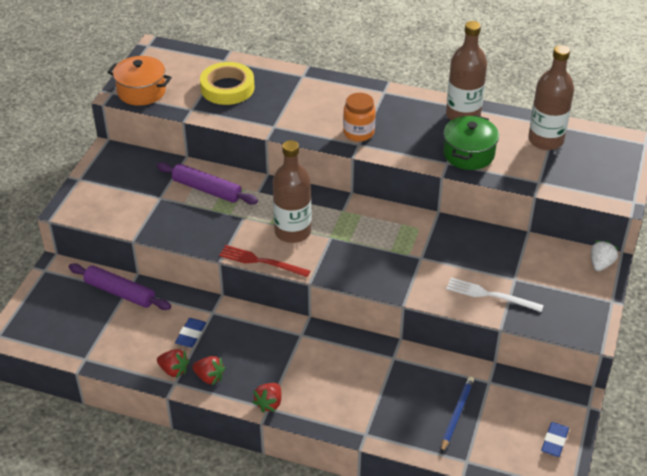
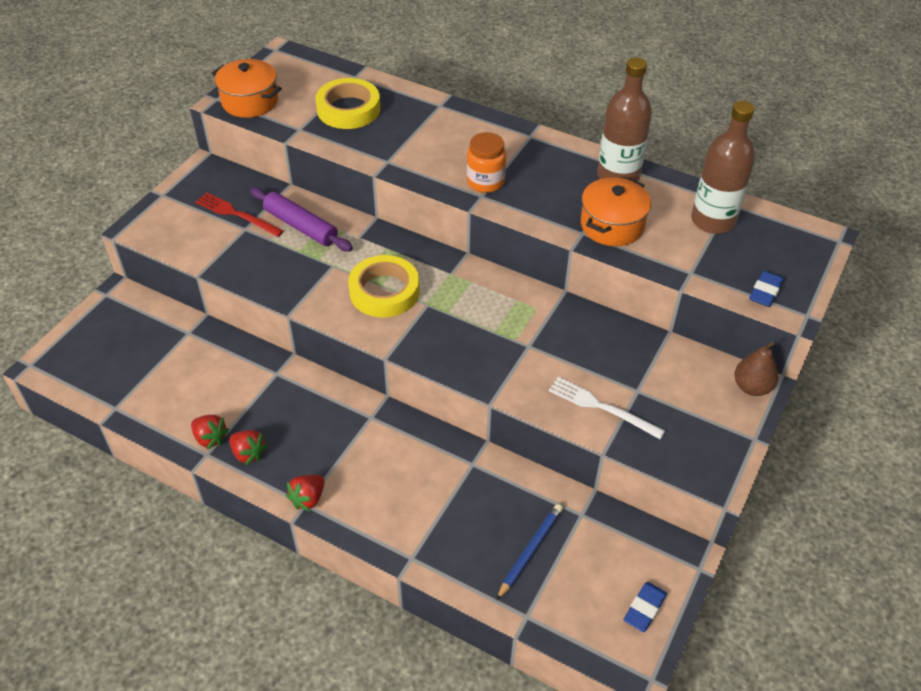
camera: 10 degrees right, 5 degrees up
(120, 292) = (180, 334): purple rolling pin -> none
(191, 335) = (243, 397): blue eraser -> blue eraser (765, 292)
(261, 261) = (336, 323): red fork -> red fork (236, 214)
(292, 232) = (384, 291): brown bottle -> yellow tape
(468, 154) = (612, 225): green pot -> orange pot
(600, 264) = (751, 387): white strawberry -> brown pear

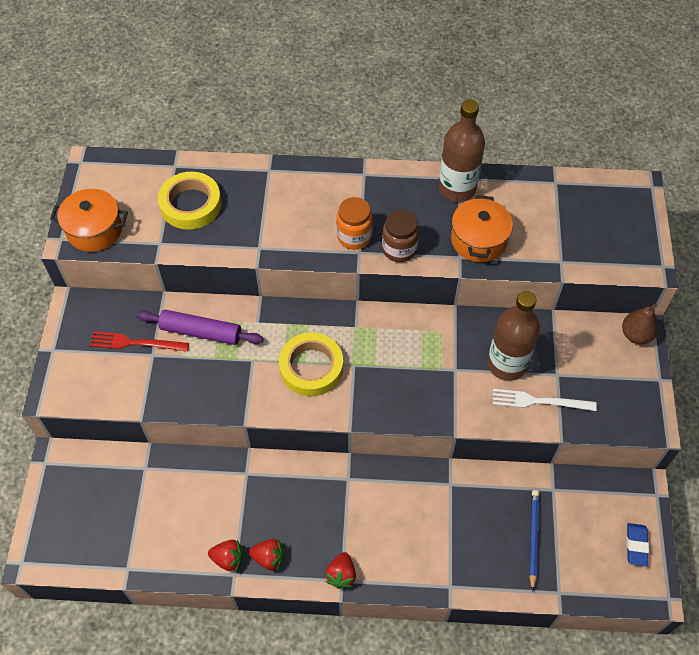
camera: 25 degrees left, 10 degrees up
(524, 206) = (399, 249): none -> brown jar
(713, 220) = (552, 204): brown bottle -> brown bottle (507, 364)
(765, 292) = (623, 257): blue eraser -> none

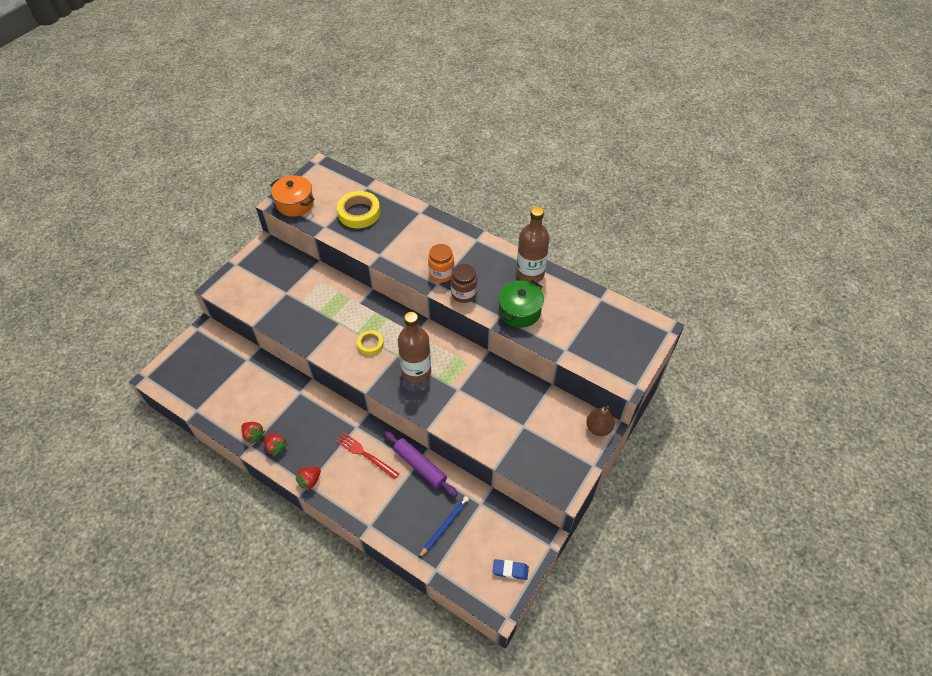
camera: 30 degrees right, 5 degrees down
(135, 343) = (282, 282): red fork -> red fork (365, 454)
(201, 332) = (322, 293): purple rolling pin -> purple rolling pin (420, 466)
(311, 367) = (370, 344): yellow tape -> yellow tape, size x0.57
(478, 240) = (519, 311): orange pot -> green pot
(507, 364) = (494, 403): brown bottle -> brown bottle (416, 371)
(539, 401) = (498, 436): white fork -> none
(636, 545) = (510, 570): blue eraser -> blue eraser turned 60 degrees clockwise

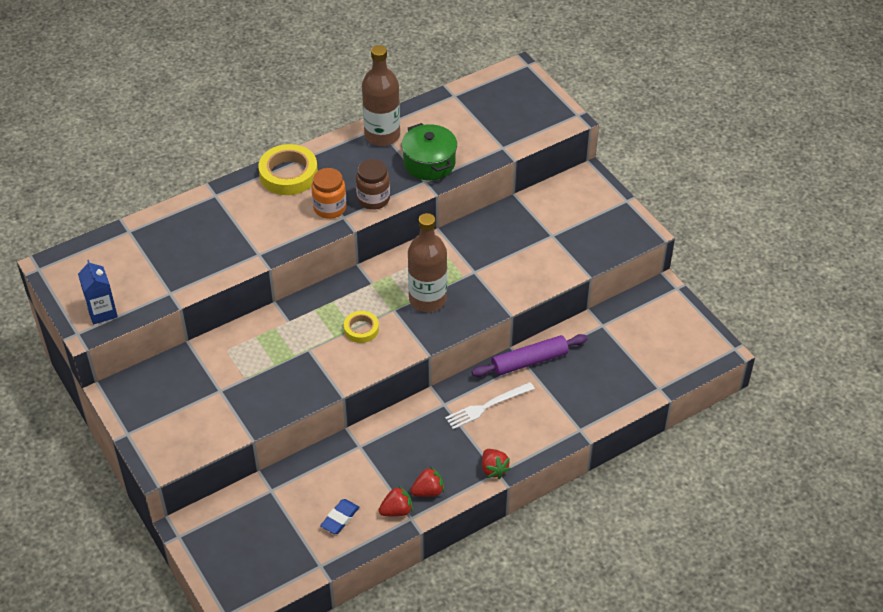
camera: 65 degrees left, 5 degrees down
(295, 204) = (102, 312): orange pot -> blue carton
(359, 213) = (170, 252): yellow tape -> yellow tape (288, 174)
(365, 454) = (487, 406): red fork -> white fork
(444, 526) = (613, 364): blue pencil -> none
(510, 570) = (687, 328): blue eraser -> blue eraser (340, 518)
(598, 428) = (587, 180): brown pear -> none

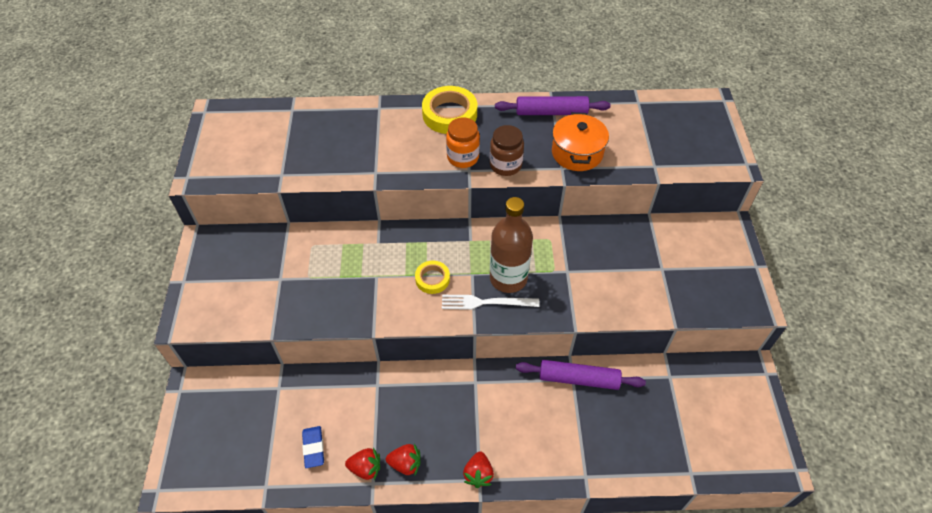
camera: 30 degrees right, 5 degrees up
(102, 312) = (219, 167): blue carton -> none
(340, 518) = (313, 448): blue eraser -> blue eraser turned 75 degrees counterclockwise
(382, 135) = (551, 112): brown bottle -> purple rolling pin
(429, 163) = (577, 153): green pot -> orange pot
(487, 406) = (512, 405): white fork -> white fork (486, 302)

